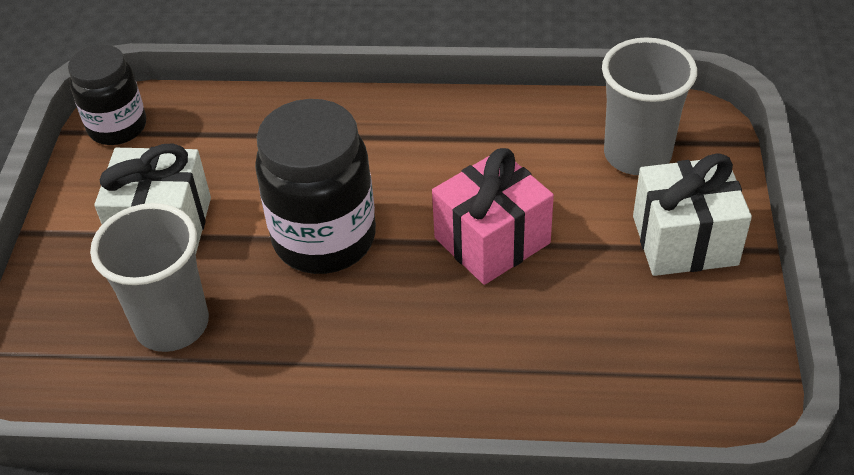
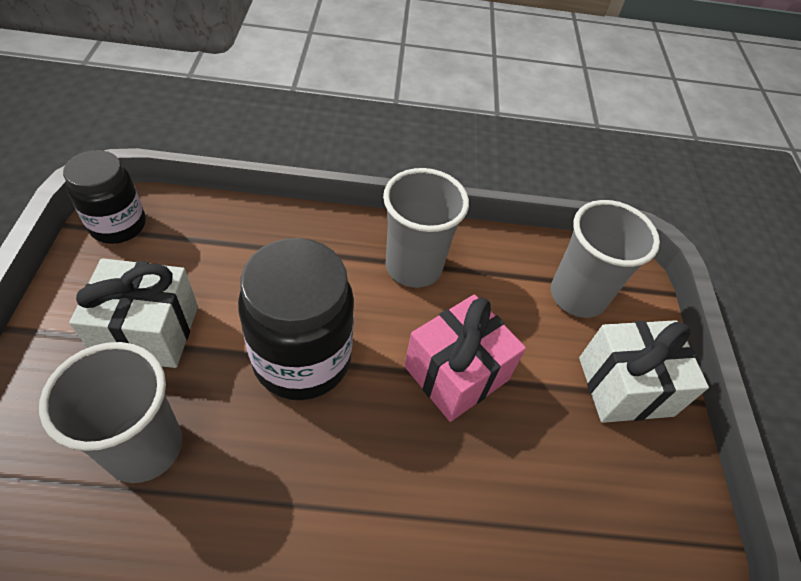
camera: 10 degrees left, 5 degrees up
(445, 140) = (413, 267): none -> grey cup

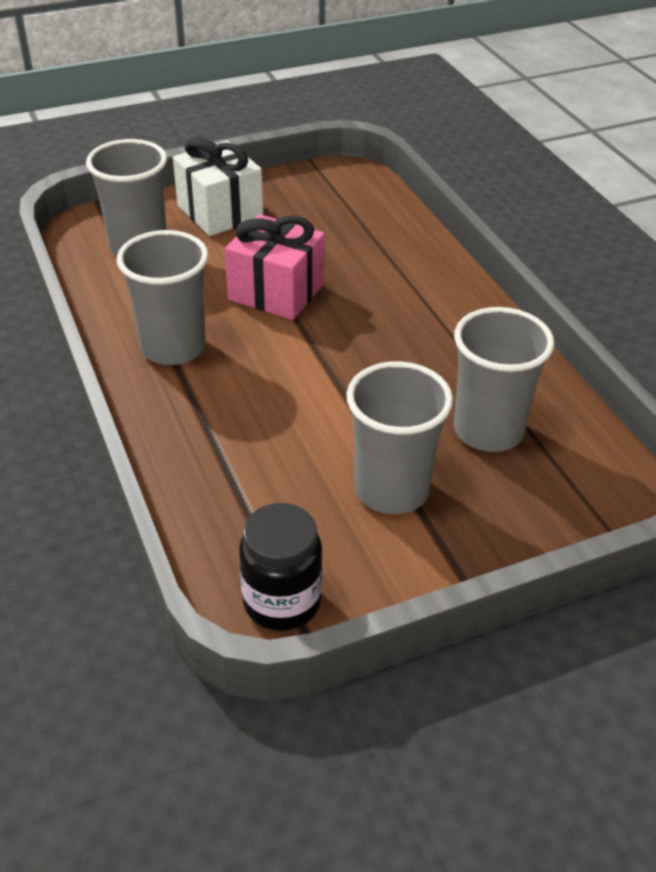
camera: 110 degrees left, 10 degrees down
(148, 331) = (391, 490): white gift -> grey cup
(302, 359) = (335, 378): black jar -> none

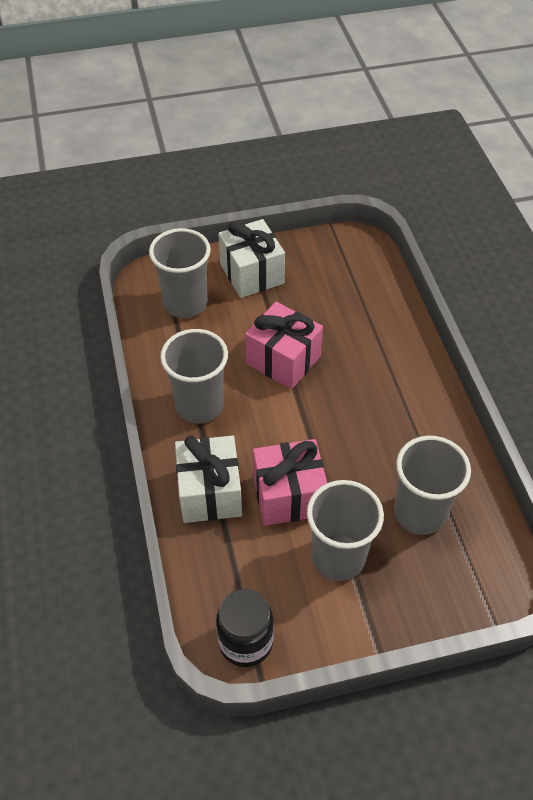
camera: 10 degrees right, 10 degrees up
(202, 438) = (210, 492): none -> white gift
(311, 430) = (289, 495): none -> pink gift

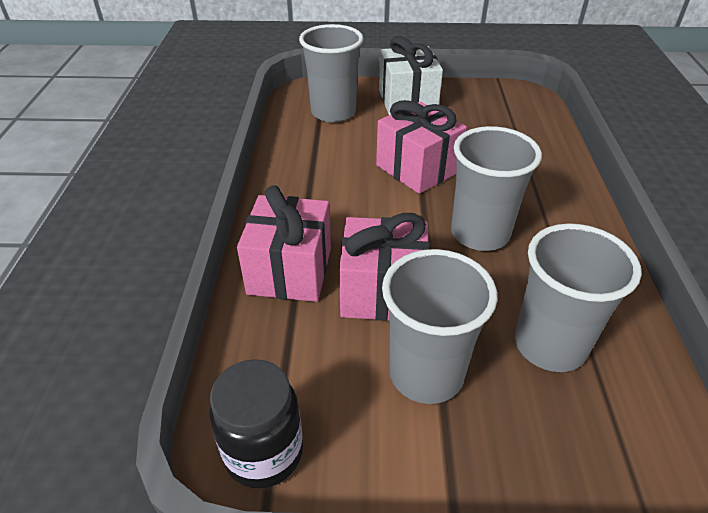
camera: 15 degrees right, 10 degrees down
(199, 405) = (312, 191): grey cup -> grey cup (480, 234)
(210, 492) = (290, 270): white gift -> pink gift

